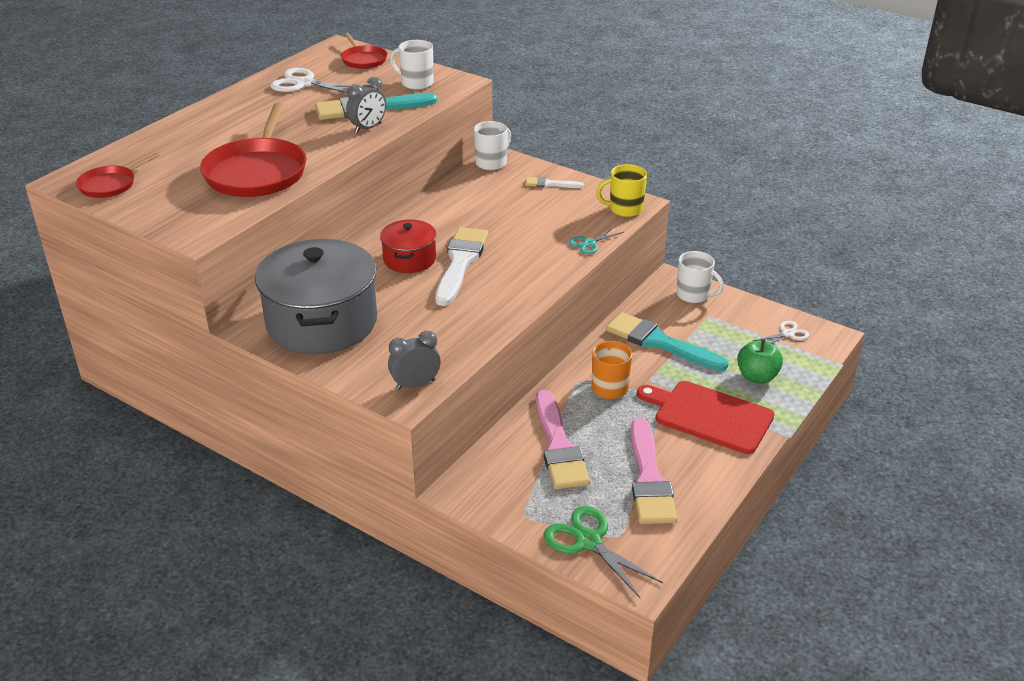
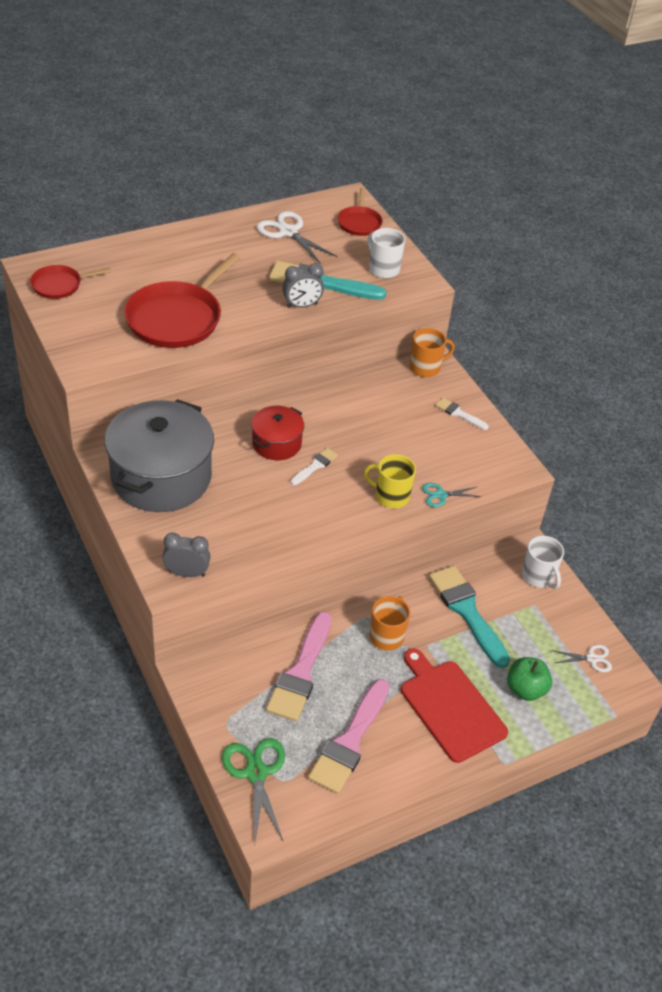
camera: 25 degrees right, 10 degrees up
(460, 263) = (315, 466): white brush -> white brush, size x0.49
(492, 163) = (426, 368): white mug -> orange mug
(624, 209) = (504, 471): yellow mug -> yellow mug (391, 496)

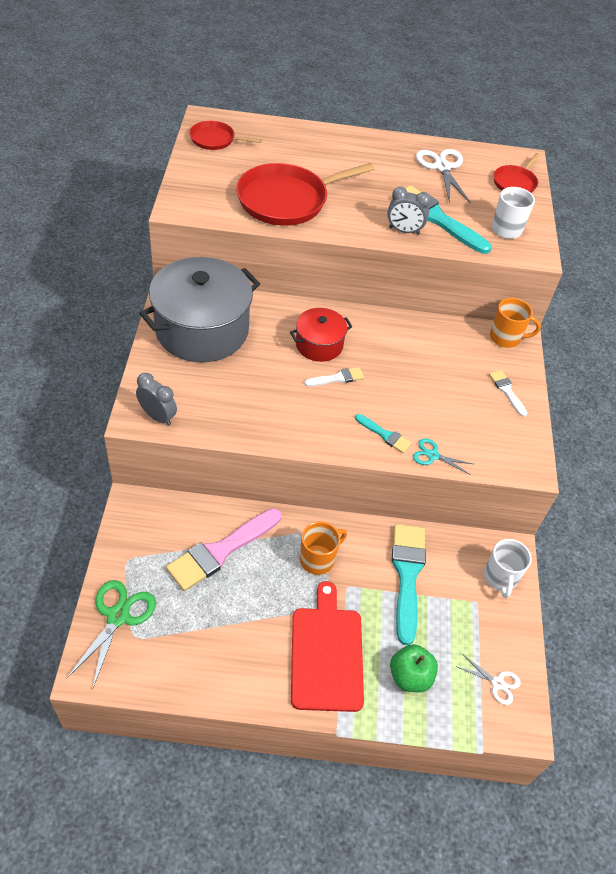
camera: 30 degrees right, 5 degrees up
(350, 741) = (215, 634): pink brush -> none
(391, 496) = (384, 435): yellow mug -> turquoise brush

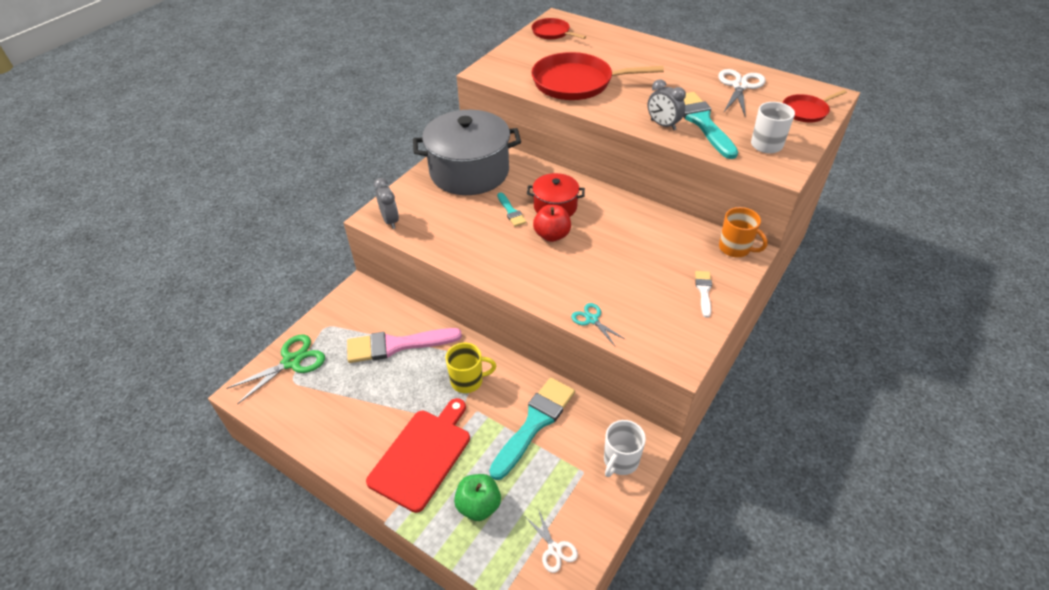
camera: 35 degrees right, 5 degrees down
(318, 559) = (468, 380): orange mug -> yellow mug
(337, 378) = (552, 235): white brush -> red apple
(384, 435) = (560, 290): turquoise brush -> turquoise brush (511, 211)

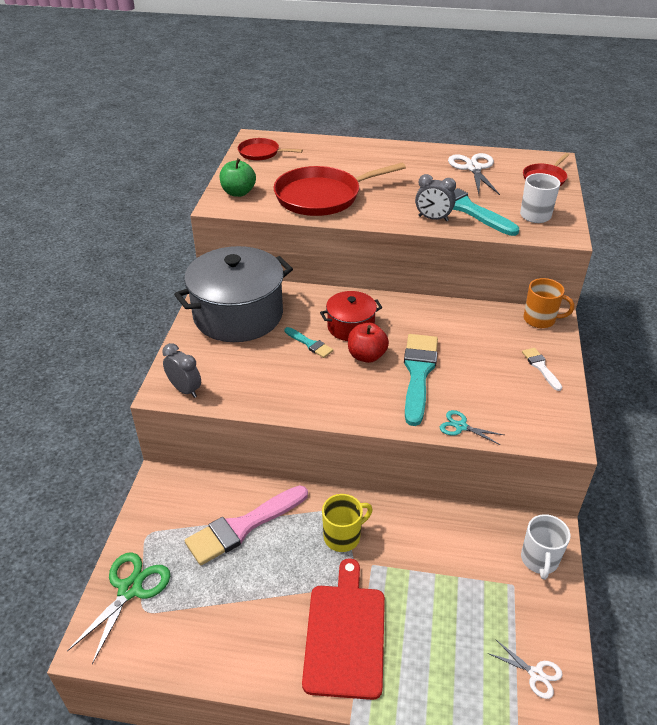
camera: 25 degrees left, 5 degrees down
(478, 506) = (436, 662): green apple -> green apple (238, 192)
(534, 423) = (437, 555): turquoise brush -> turquoise brush (418, 373)

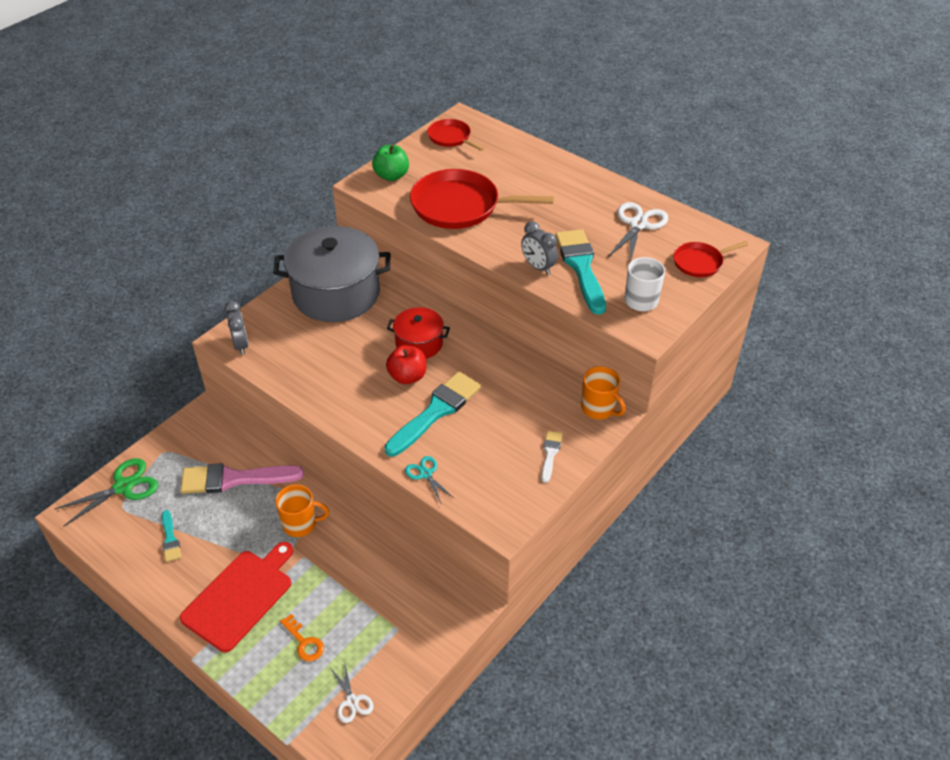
camera: 30 degrees right, 5 degrees up
(310, 344) = (370, 345): turquoise brush -> turquoise brush (170, 539)
(343, 536) = (300, 524): yellow mug -> orange mug
(443, 644) = (304, 642): none -> orange key
(539, 560) = (438, 622): white mug -> none

